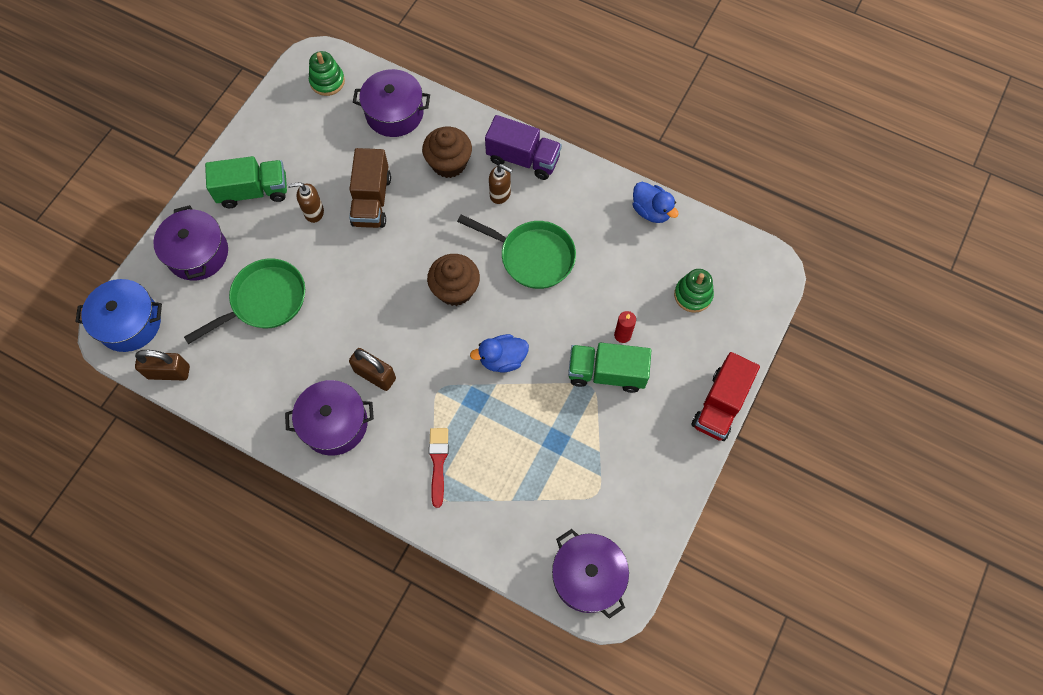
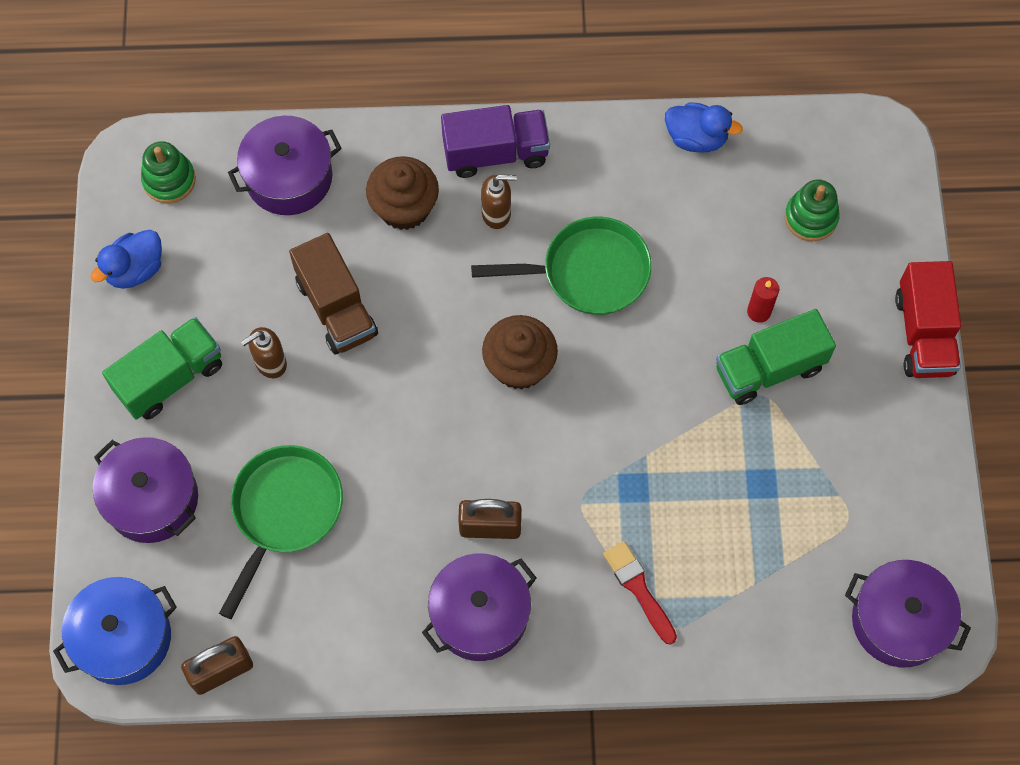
camera: 30 degrees left, 0 degrees up
(502, 359) = (634, 420): blue duck -> blue duck (135, 270)

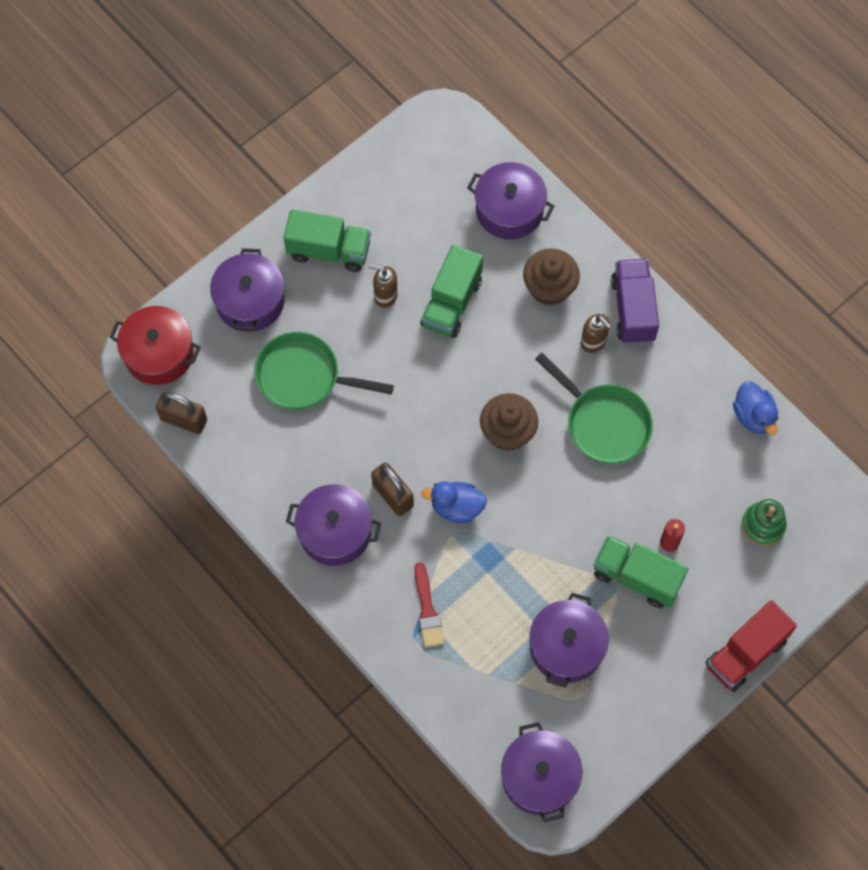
camera: 50 degrees right, 0 degrees up
(123, 638) = (159, 353): blue pot -> red pot
(135, 270) = (376, 178): blue duck -> blue duck (456, 507)
(169, 180) = (448, 149): green stacking toy -> none
(284, 511) = (303, 376): green pan -> green pan turned 150 degrees counterclockwise
(336, 308) = (451, 303): brown truck -> green truck
(495, 153) = (633, 309): purple truck -> purple truck turned 135 degrees counterclockwise
(639, 589) = (427, 609): red brush -> red brush turned 150 degrees clockwise
(787, 489) = (566, 647): none -> purple pot

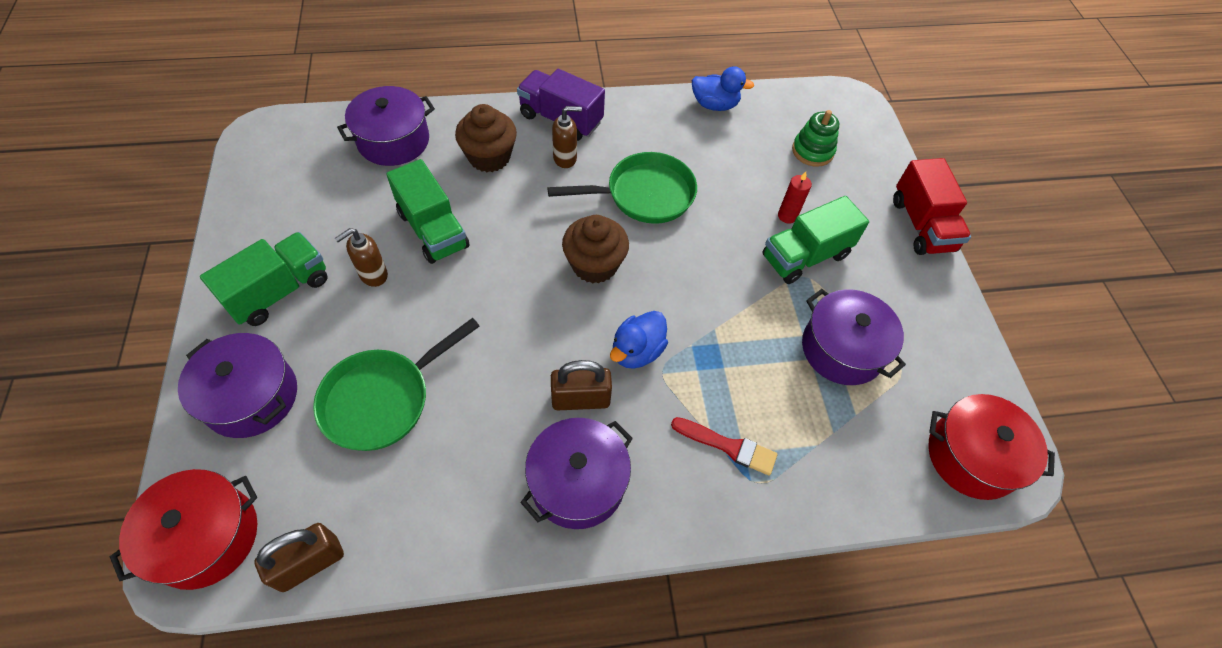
camera: 60 degrees left, 10 degrees down
(539, 777) = (971, 456): purple pot -> red pot

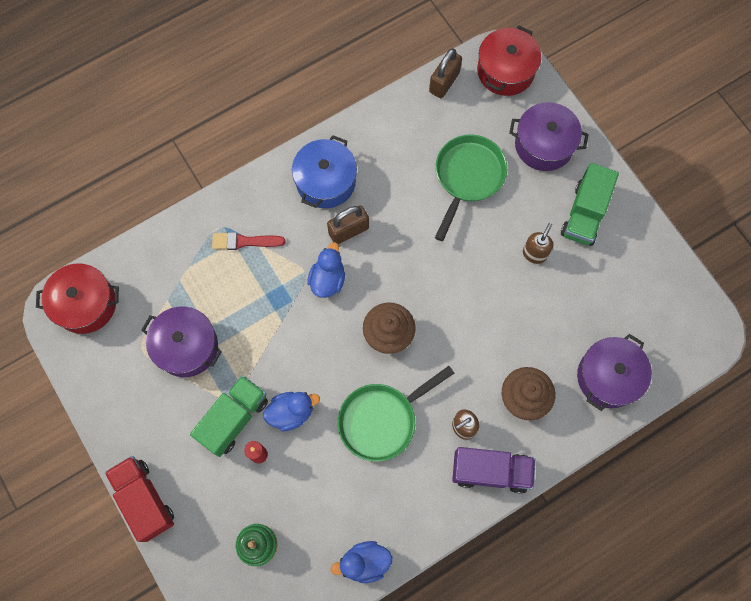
camera: 160 degrees right, 15 degrees up
(433, 230) = (520, 308): green truck -> none
(577, 482) = (326, 181): purple pot -> blue pot
(738, 237) = (291, 412): none -> blue duck

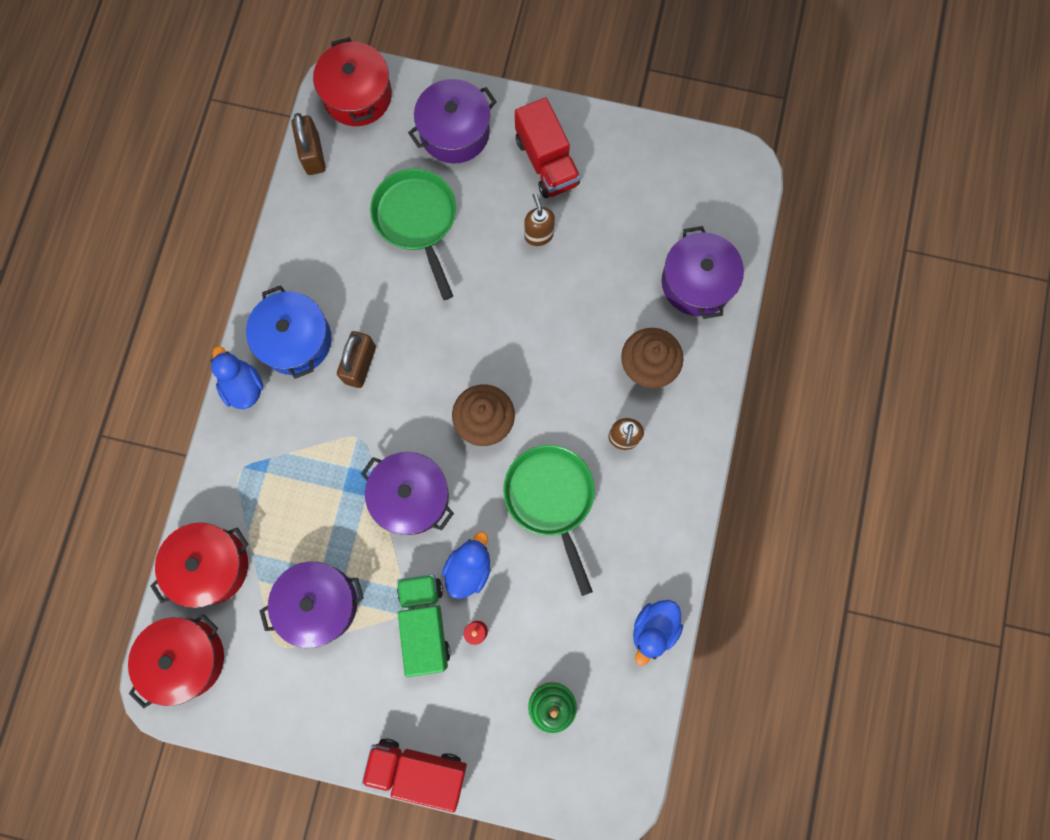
camera: 45 degrees left, 5 degrees up
(150, 265) = (210, 565): none -> red pot
(244, 241) = (276, 462): red brush -> none
(300, 336) = (411, 496): none -> purple pot
(327, 279) = (385, 424): blue duck -> blue duck (243, 386)
(381, 420) = (551, 498): green pan -> green pan turned 150 degrees clockwise
(490, 471) = (680, 452): purple truck -> none
(584, 214) = (546, 162): green truck -> red truck

